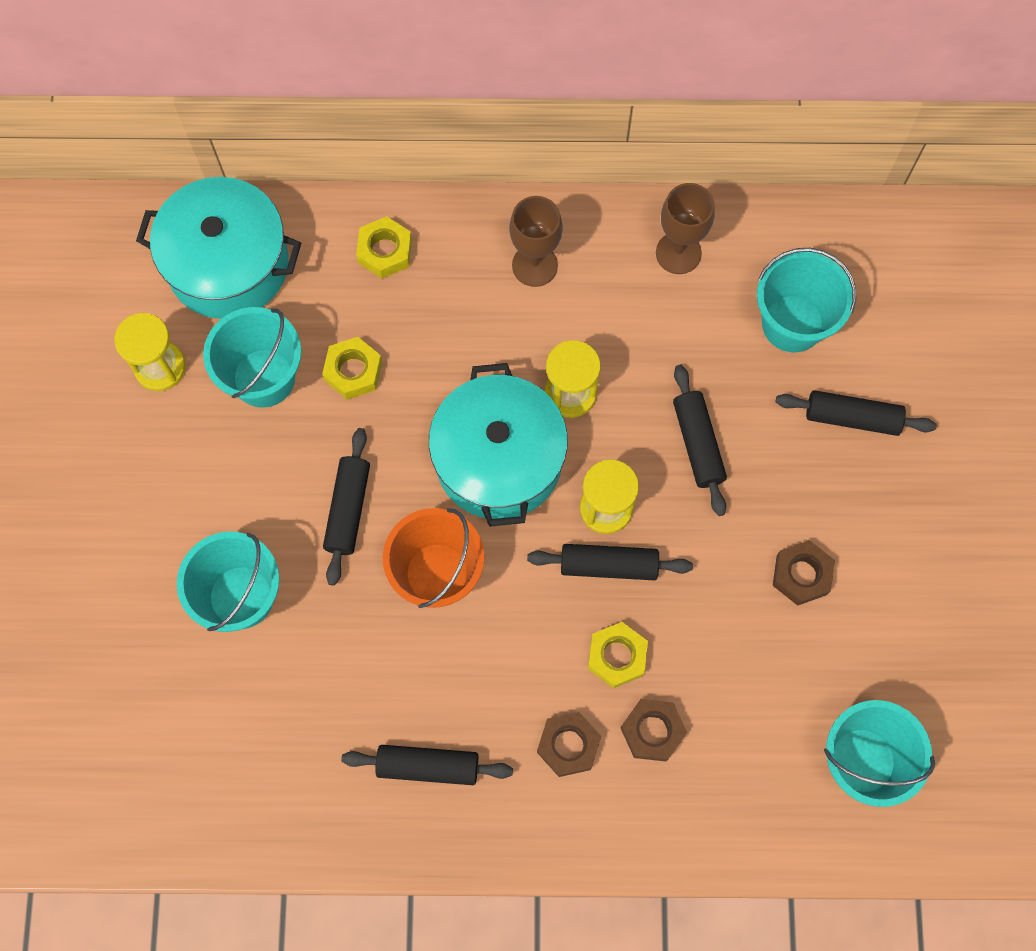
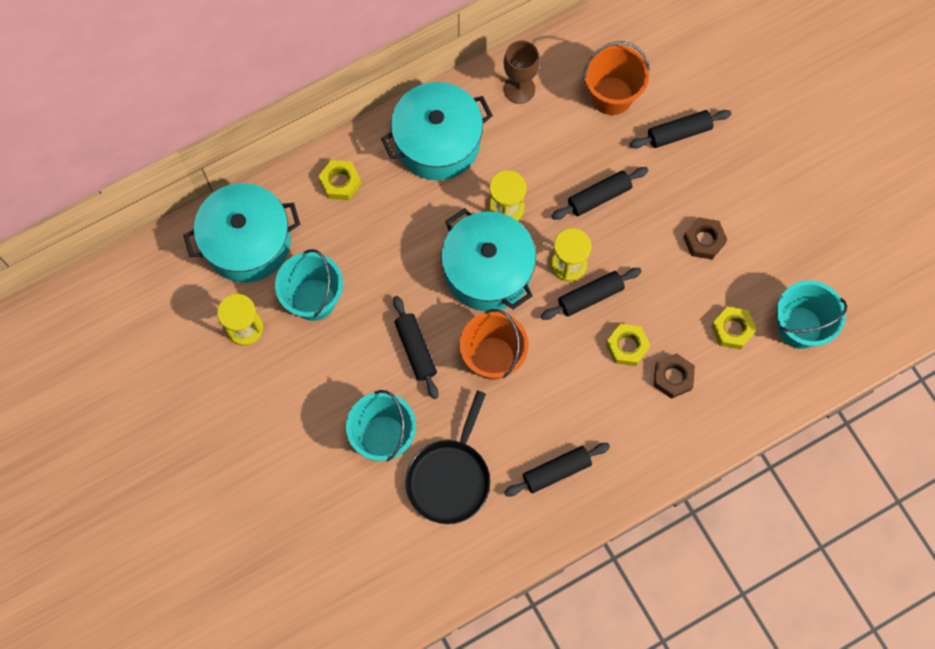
camera: 30 degrees left, 0 degrees up
(290, 696) = (450, 478): none -> black pan
(353, 371) = (367, 266): yellow nut -> yellow nut (732, 330)
(535, 265) = (437, 142): brown goblet -> turquoise pot
(568, 745) = (630, 413): brown nut -> none
(697, 444) = (599, 197): black rolling pin -> black rolling pin turned 75 degrees counterclockwise
(792, 323) = (611, 96): turquoise bucket -> orange bucket

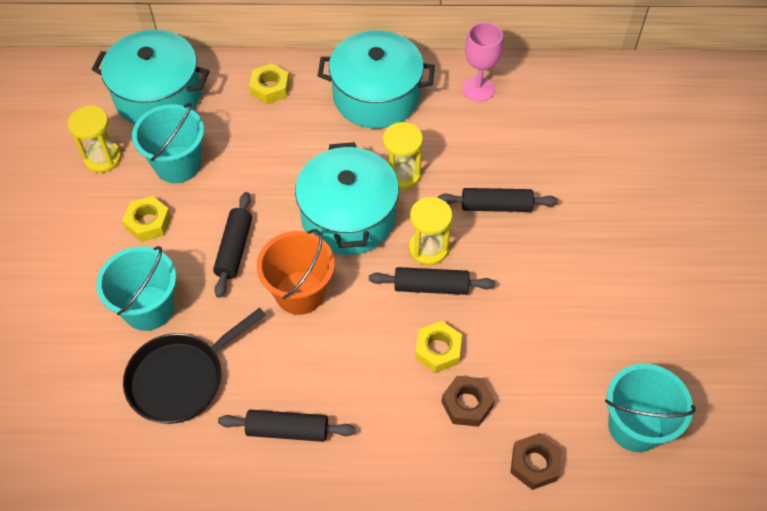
camera: 30 degrees right, 15 degrees down
(519, 89) = (478, 89): brown goblet -> pink goblet
(611, 96) = (562, 131): orange bucket -> none
(679, 133) = (609, 189): black rolling pin -> none
(704, 240) = (578, 293): brown nut -> brown nut (534, 464)
(732, 330) = (559, 391): yellow nut -> yellow nut (148, 223)

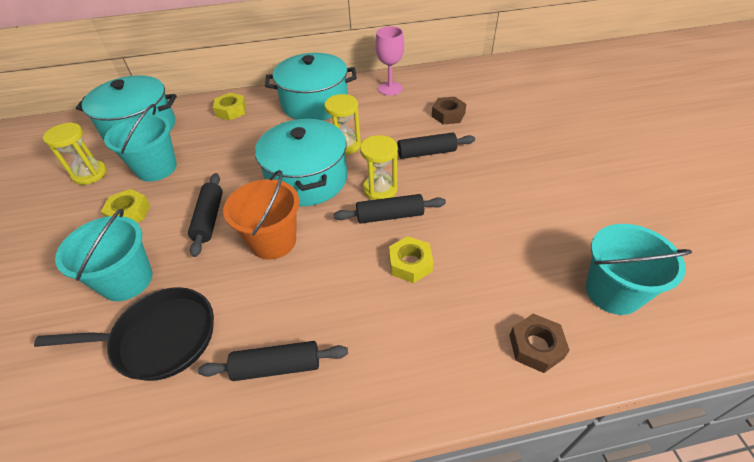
camera: 10 degrees left, 10 degrees down
(181, 378) = (159, 338): black pan -> black pan turned 135 degrees counterclockwise
(467, 404) = (451, 304): brown nut -> brown nut (448, 115)

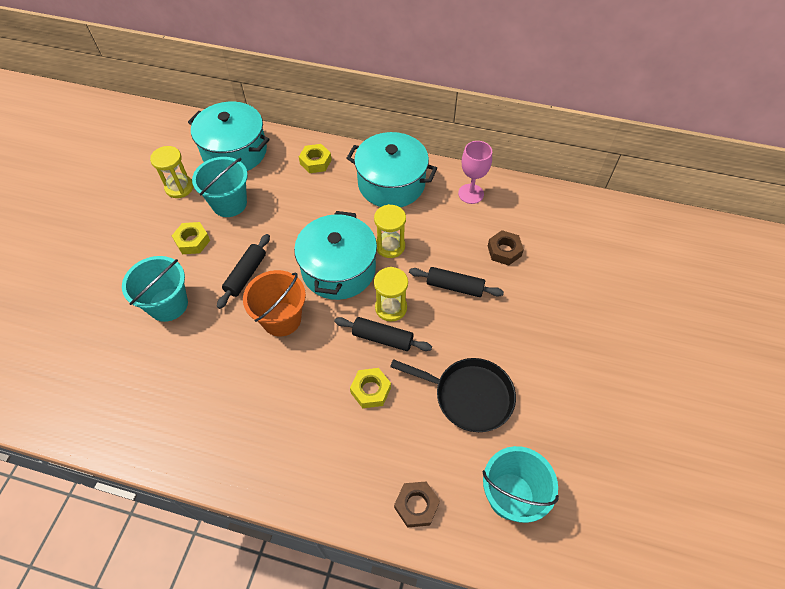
camera: 25 degrees right, 10 degrees up
(159, 338) = (170, 364): black pan -> black pan (469, 396)
(277, 366) = (233, 425): black rolling pin -> none

